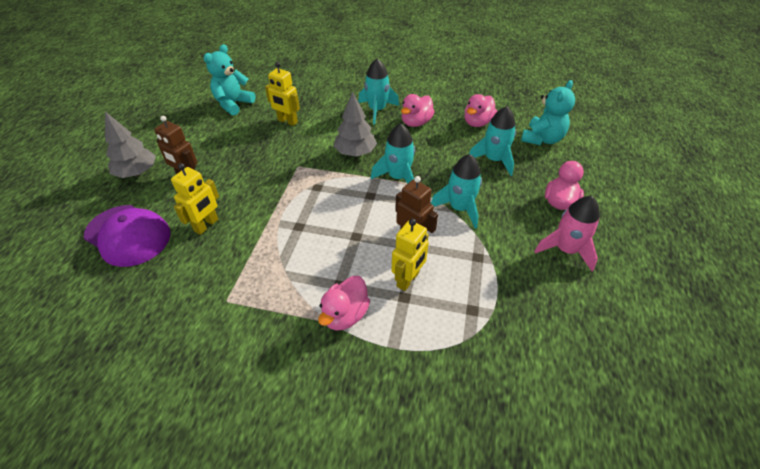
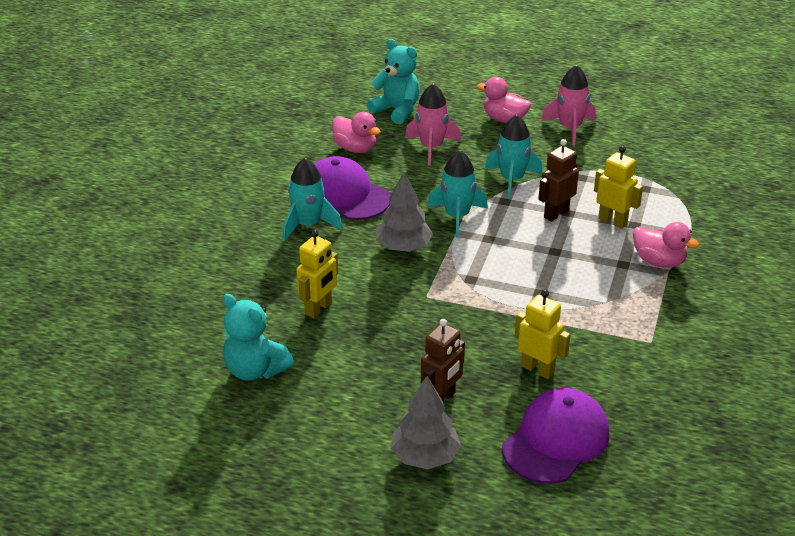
camera: 85 degrees left, 10 degrees down
(416, 122) = (345, 194): pink duck -> purple cap
(493, 160) = (431, 147): turquoise rocket -> pink rocket

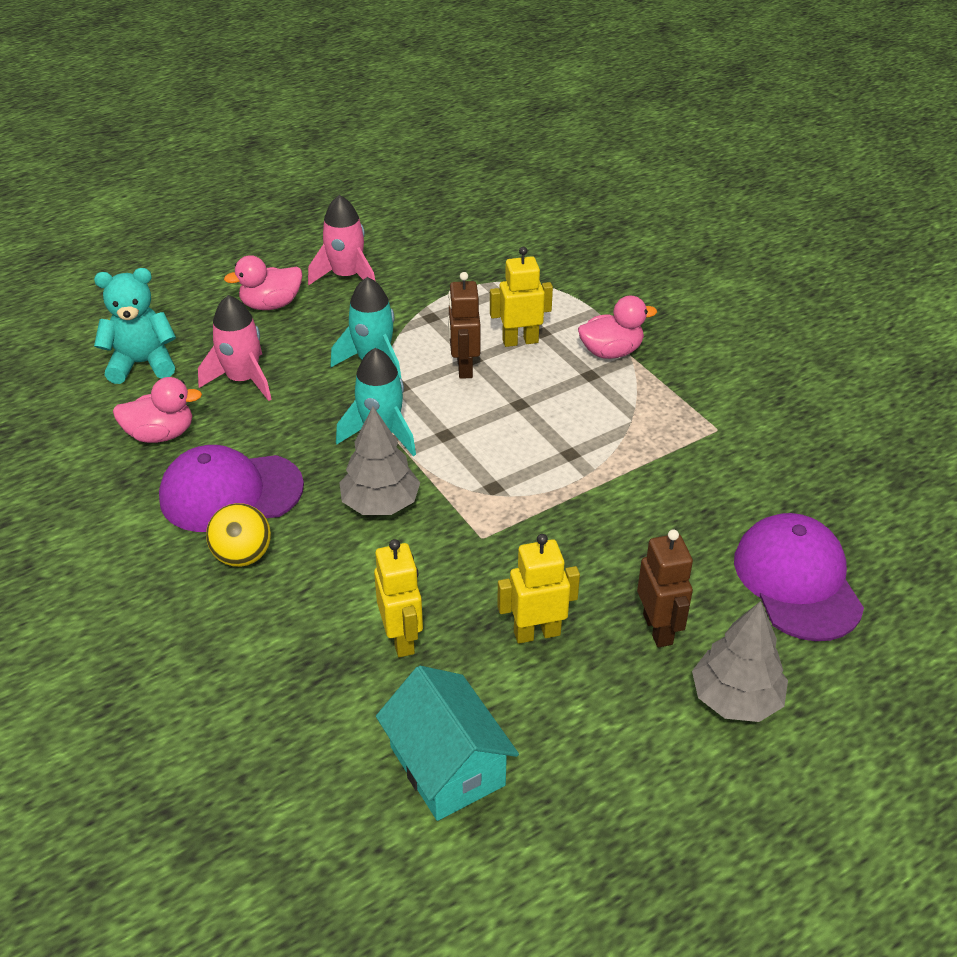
camera: 50 degrees left, 5 degrees up
(255, 370) = (447, 766): turquoise teddy bear -> turquoise house
(308, 225) = (243, 556): turquoise rocket -> yellow ball
(537, 369) = (682, 528): yellow robot -> yellow robot (536, 633)

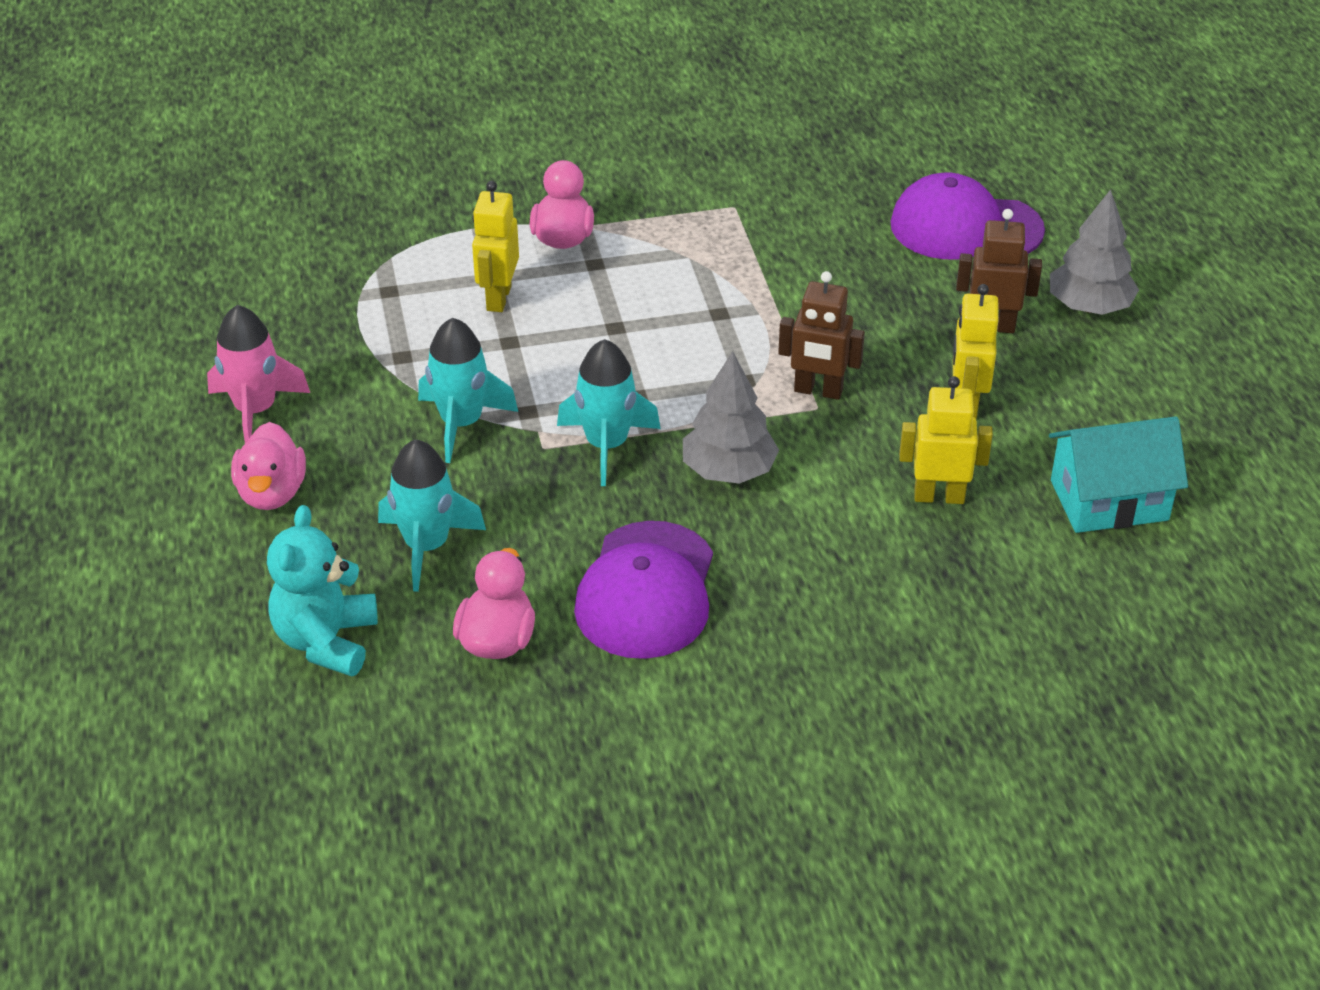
camera: 70 degrees left, 0 degrees up
(243, 380) = (427, 546): pink rocket -> turquoise rocket
(243, 556) = (762, 597): yellow ball -> none
(464, 367) = (521, 353): brown robot -> brown robot (818, 391)

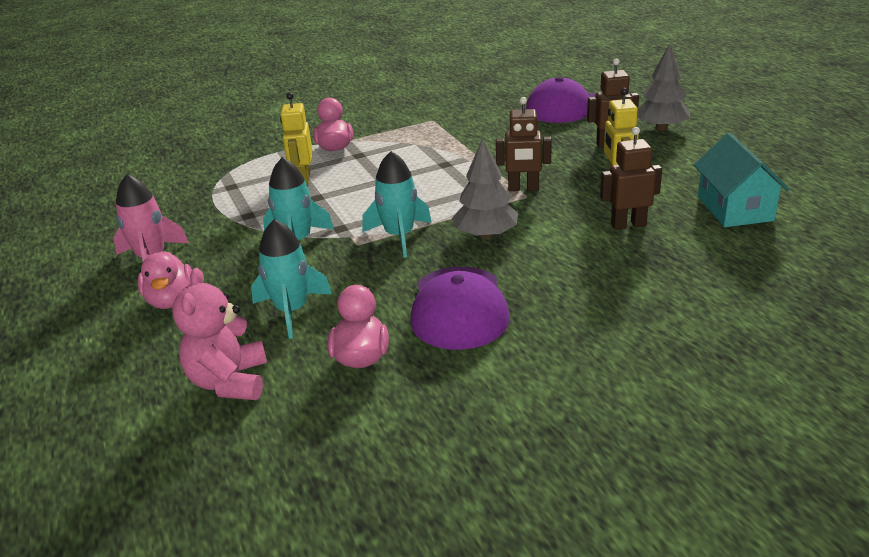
camera: 10 degrees left, 10 degrees down
(326, 641) = (229, 382): turquoise teddy bear -> pink teddy bear
(939, 496) = (628, 225): yellow robot -> brown robot
(1109, 500) = (735, 208): turquoise house -> turquoise house turned 75 degrees counterclockwise

